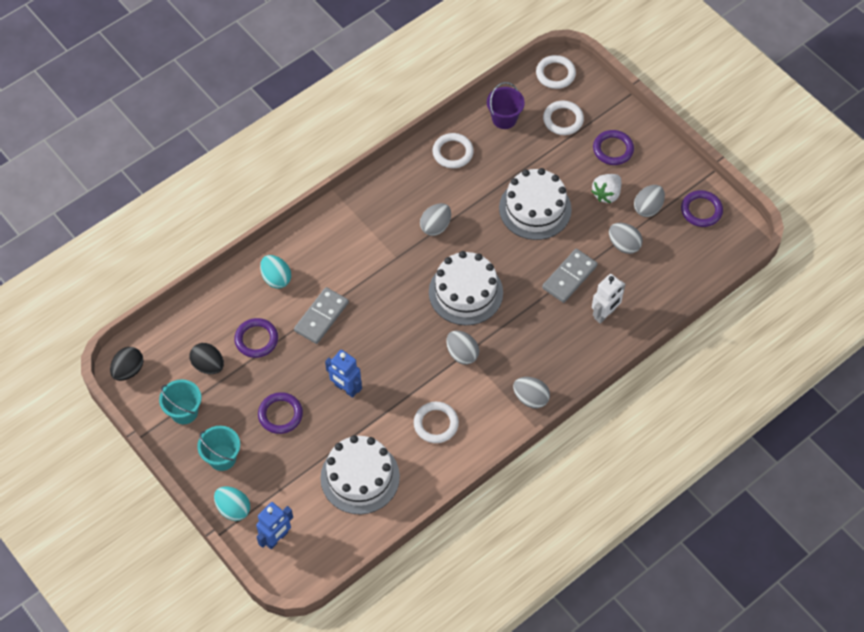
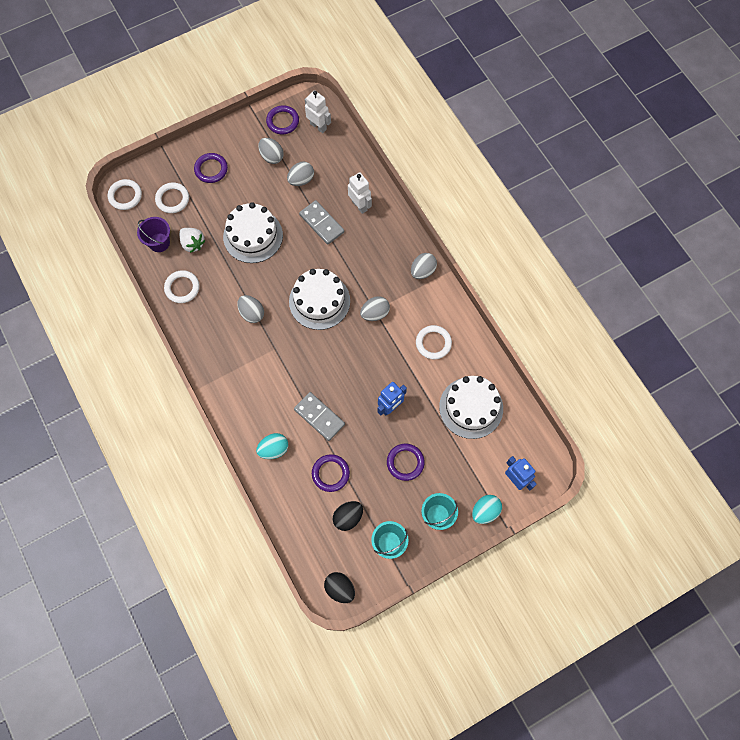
camera: 80 degrees left, 10 degrees up
(606, 194) = (252, 182): white strawberry -> white strawberry (193, 243)
(705, 250) = (318, 126): none -> white robot

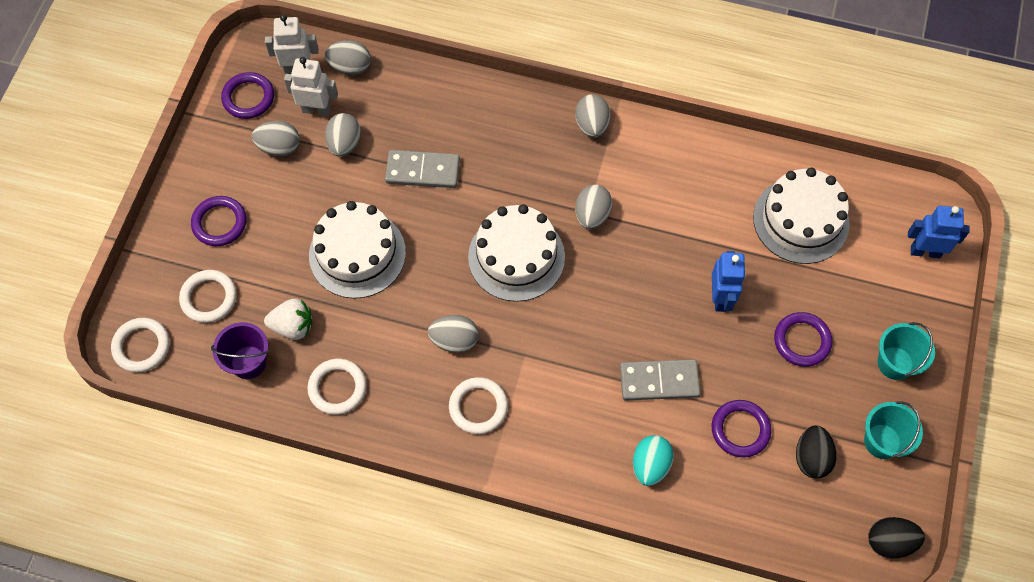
camera: 45 degrees left, 5 degrees down
(342, 145) = (350, 67): none -> grey egg
(359, 205) = (444, 115): white robot -> white robot (316, 109)
(433, 343) = (688, 190): white ring -> white ring (478, 407)
(485, 511) = (934, 312): turquoise egg -> none

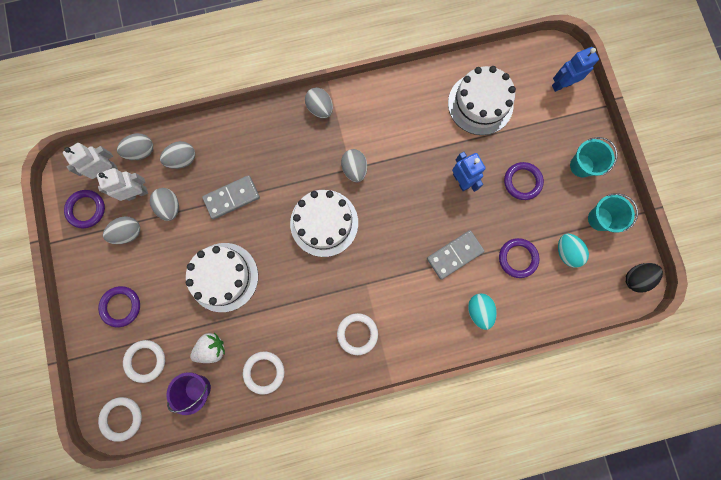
camera: 30 degrees left, 15 degrees up
(454, 340) = (318, 299): grey egg -> grey egg (183, 159)
(811, 458) = (566, 252): black egg -> turquoise egg

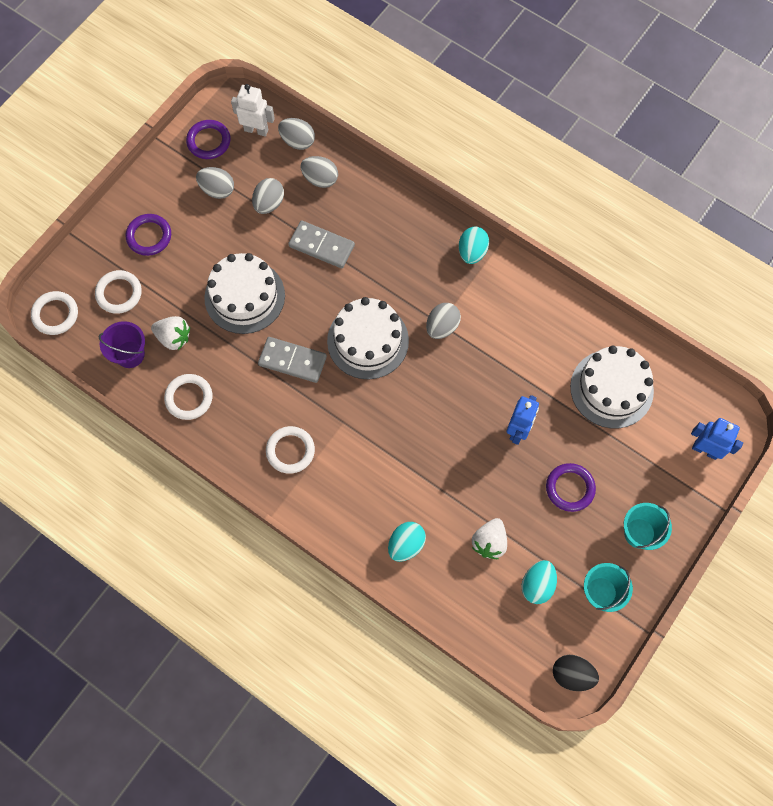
camera: 50 degrees right, 10 degrees down
(137, 193) = (258, 168): white robot -> none
(320, 108) = (472, 252): grey egg -> turquoise egg
(454, 255) = (440, 480): grey domino -> grey domino (292, 361)
(517, 258) = (489, 542): purple ring -> white strawberry

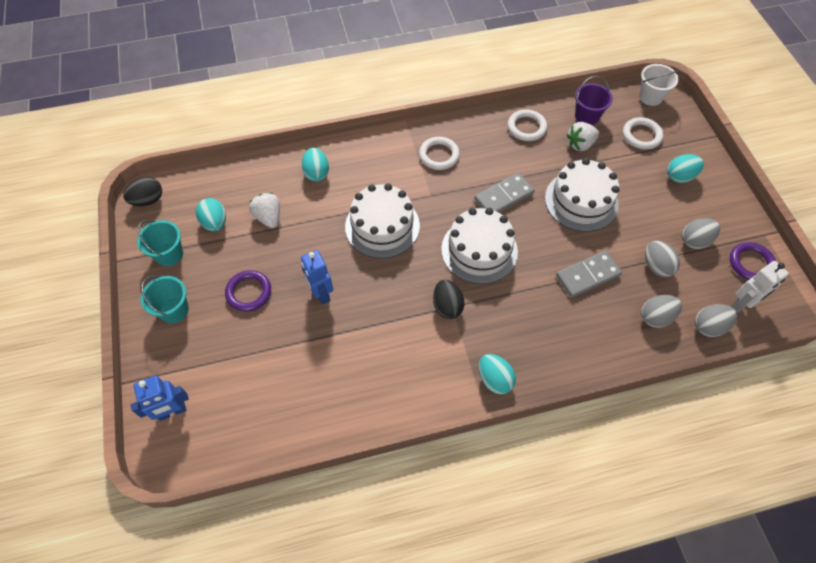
camera: 130 degrees right, 10 degrees down
(55, 314) = (650, 97): white ring -> white bucket
(149, 236) = (680, 176): purple ring -> turquoise egg
(442, 327) = (447, 306): grey egg -> black egg
(611, 389) = (285, 385): white cake -> white cake (382, 226)

